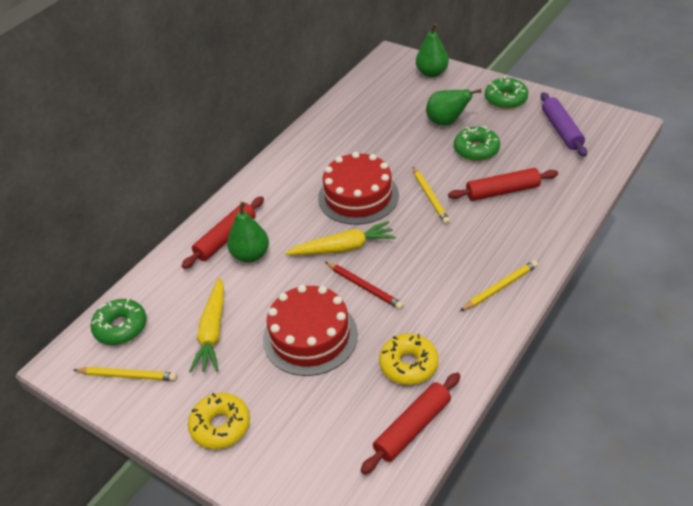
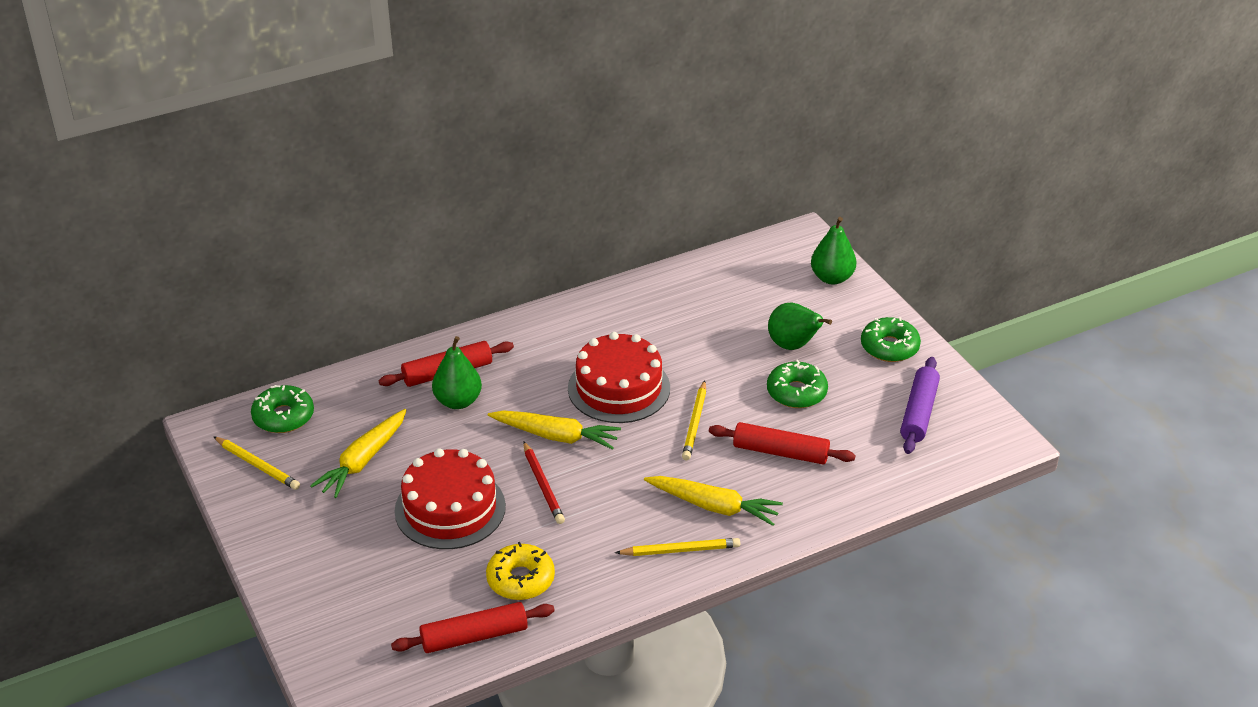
camera: 25 degrees right, 5 degrees down
(220, 426) = (305, 550): yellow donut -> none
(493, 247) = (713, 506): none -> yellow carrot

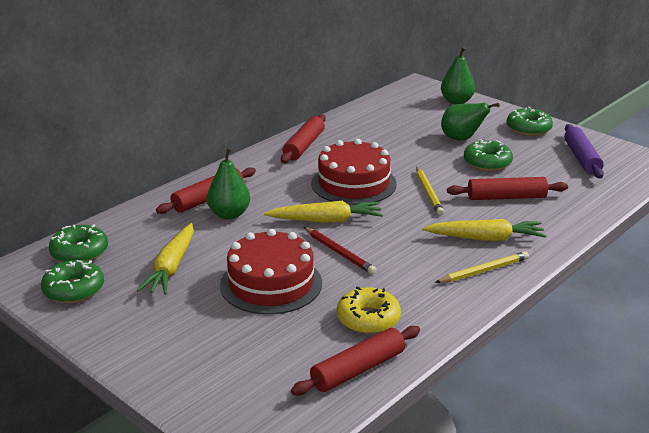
camera: 20 degrees left, 10 degrees down
(257, 465) = (74, 290): yellow pencil -> green donut
(597, 314) = (304, 146): none -> red rolling pin

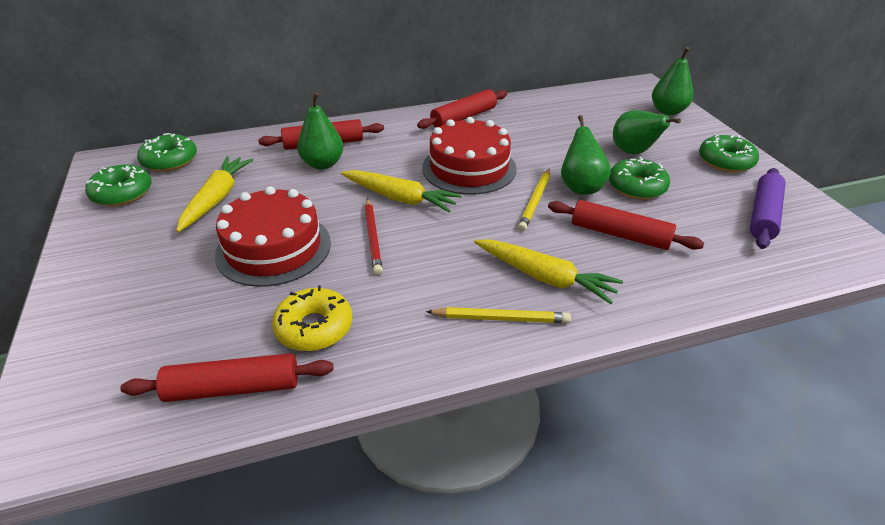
camera: 30 degrees right, 10 degrees up
(171, 267) = (216, 199): yellow carrot -> yellow carrot turned 150 degrees clockwise
(450, 174) = (580, 187): none -> green pear

